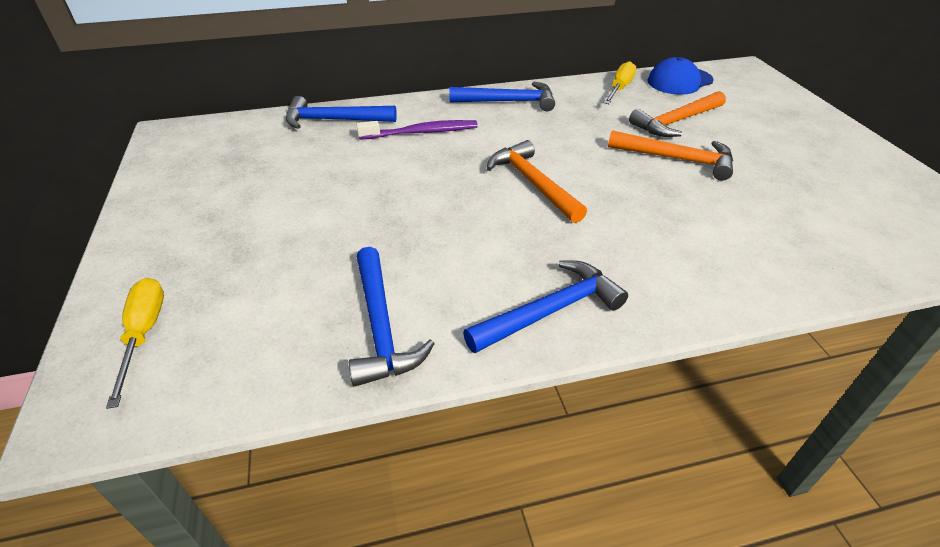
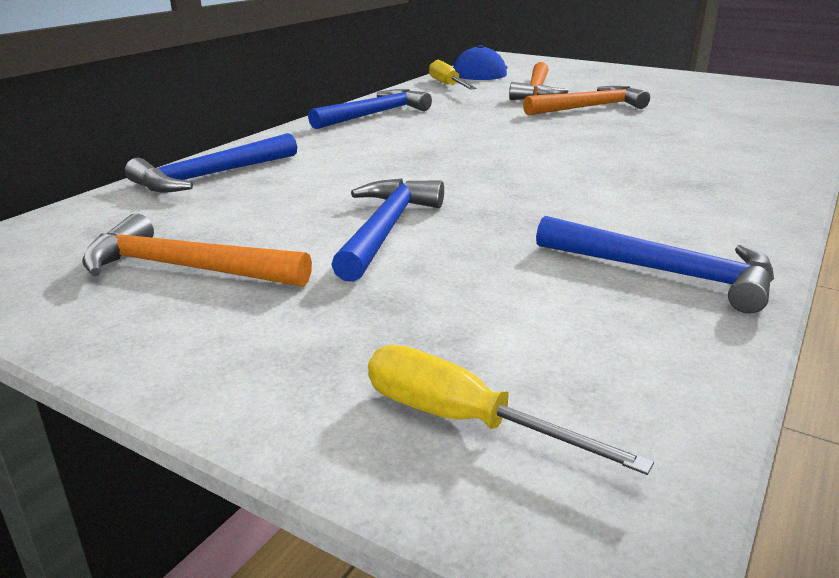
camera: 45 degrees left, 15 degrees down
(421, 132) = (343, 154): purple toothbrush -> none
(533, 183) = (530, 150): orange hammer -> orange hammer (185, 268)
(551, 311) = (736, 204): blue hammer -> blue hammer (386, 229)

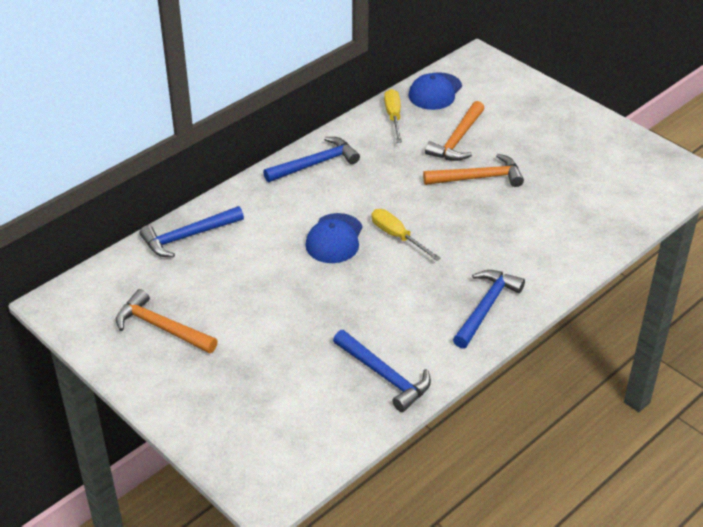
camera: 15 degrees right, 15 degrees up
(386, 229) = (267, 312): blue hammer -> blue hammer (486, 307)
(445, 158) = (334, 239): none -> blue cap
(463, 421) = (246, 442): yellow screwdriver -> yellow screwdriver (397, 236)

